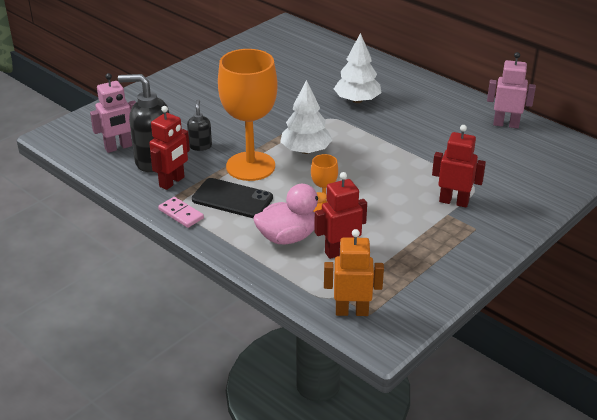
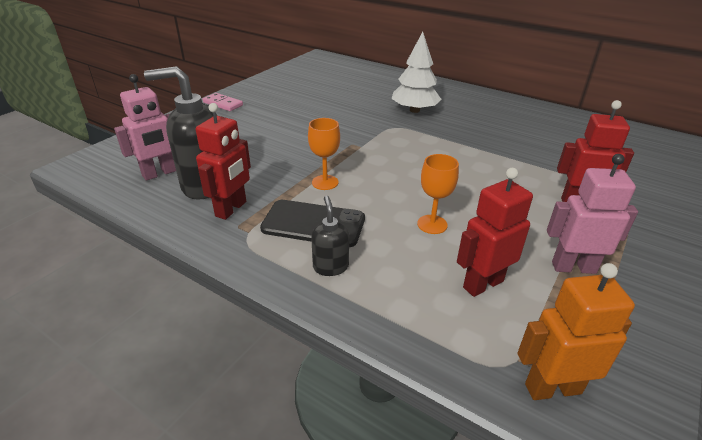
camera: 10 degrees left, 0 degrees up
(181, 214) = (249, 251): pink domino -> pink domino (223, 104)
(200, 146) = (259, 165): black soap dispenser -> black soap dispenser (330, 266)
(250, 166) = (325, 182): orange goblet -> orange goblet, size x0.45
(287, 237) = (403, 270): pink duck -> none
(305, 151) = (382, 161): white tree -> none
(506, 124) = (572, 121): pink robot -> pink robot (573, 267)

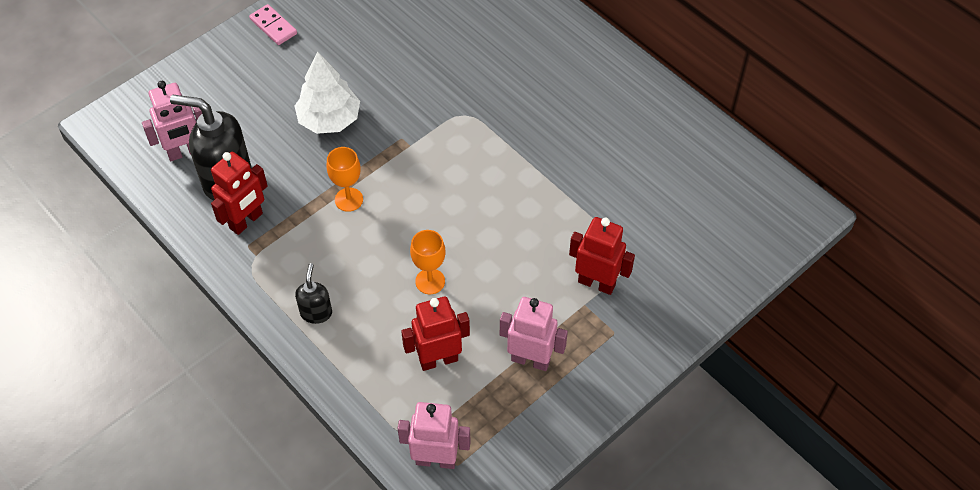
camera: 15 degrees right, 20 degrees up
(313, 223) = (318, 257): black phone -> none
(414, 110) = (506, 82): white tree -> white tree (329, 119)
(552, 388) = (436, 460): orange robot -> pink robot

